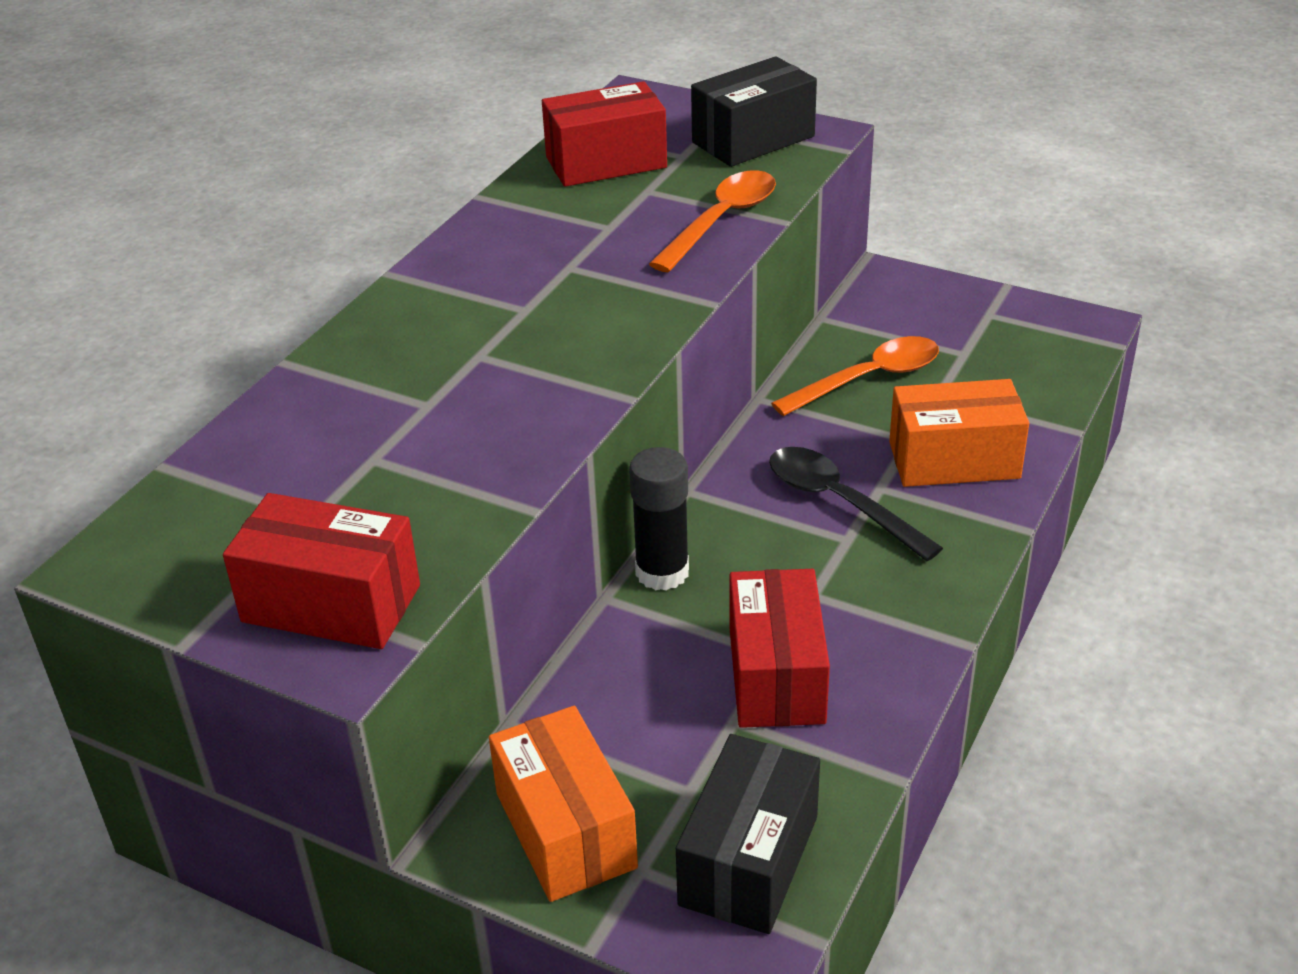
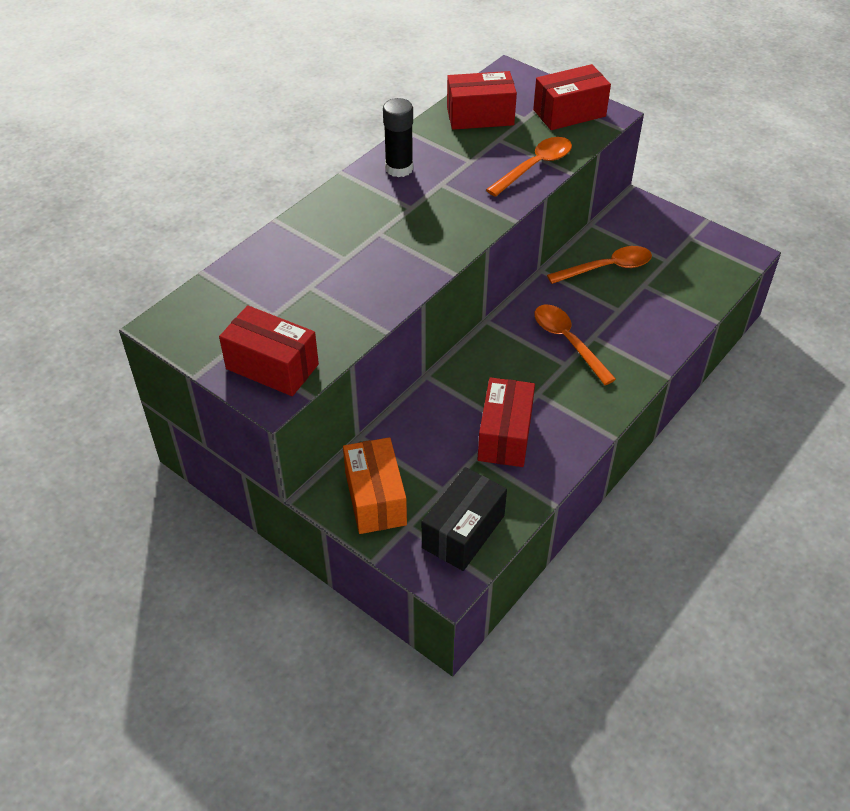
camera: 10 degrees right, 10 degrees up
(662, 572) = (460, 366): black glue stick -> black glue stick (399, 168)
(753, 139) = (569, 113): black box -> red box
(839, 502) = (568, 342): black spoon -> orange spoon
(954, 460) = (639, 327): orange box -> none

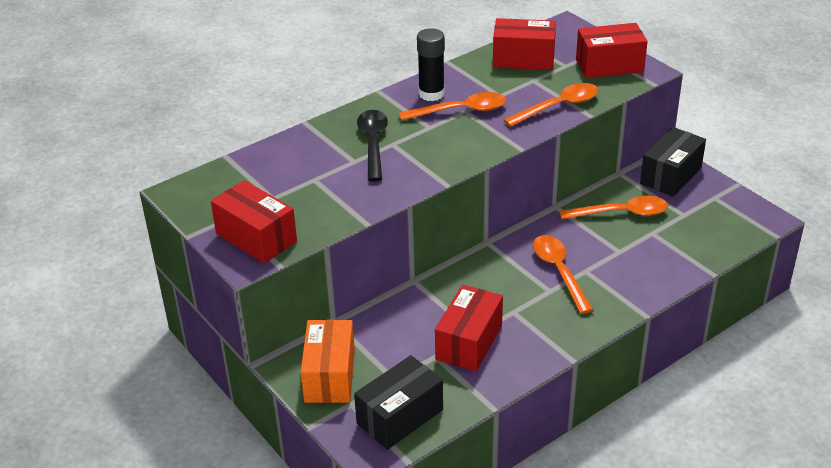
camera: 15 degrees right, 10 degrees down
(358, 235) = (373, 143): none -> black spoon
(437, 184) = (460, 111): none -> orange spoon
(641, 220) = (670, 175): none -> black box

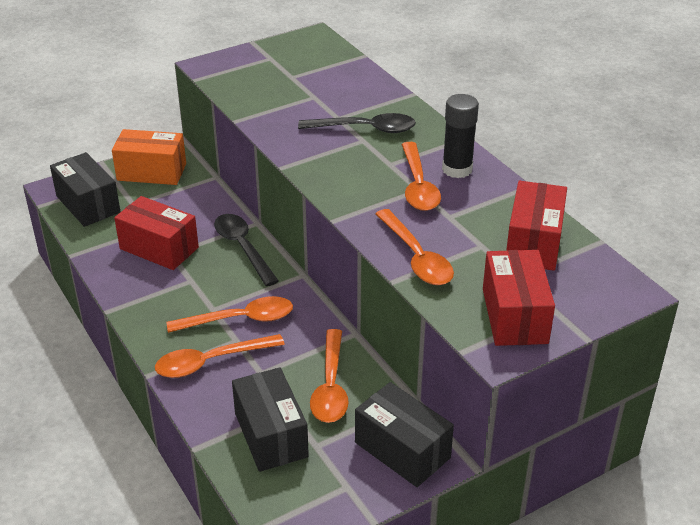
camera: 95 degrees right, 0 degrees up
(256, 238) = (237, 69): red box -> none
(456, 284) = (243, 248): none -> black spoon
(617, 280) = (211, 362): none -> orange spoon
(683, 237) = (271, 435): none -> black box

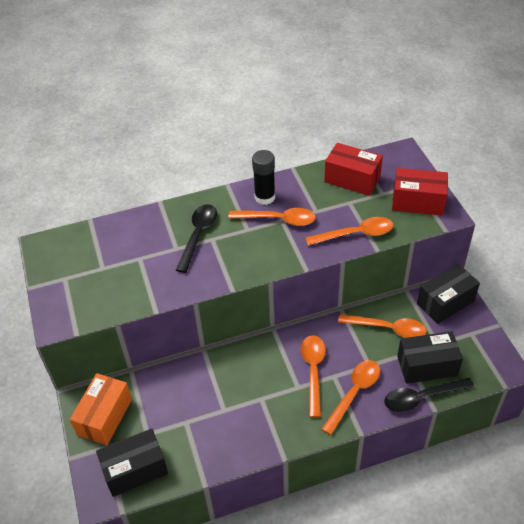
camera: 75 degrees left, 10 degrees up
(159, 248) = (215, 417): red box -> none
(211, 362) = (354, 393): orange spoon -> orange spoon turned 135 degrees counterclockwise
(243, 248) = (232, 361): black spoon -> black spoon (421, 397)

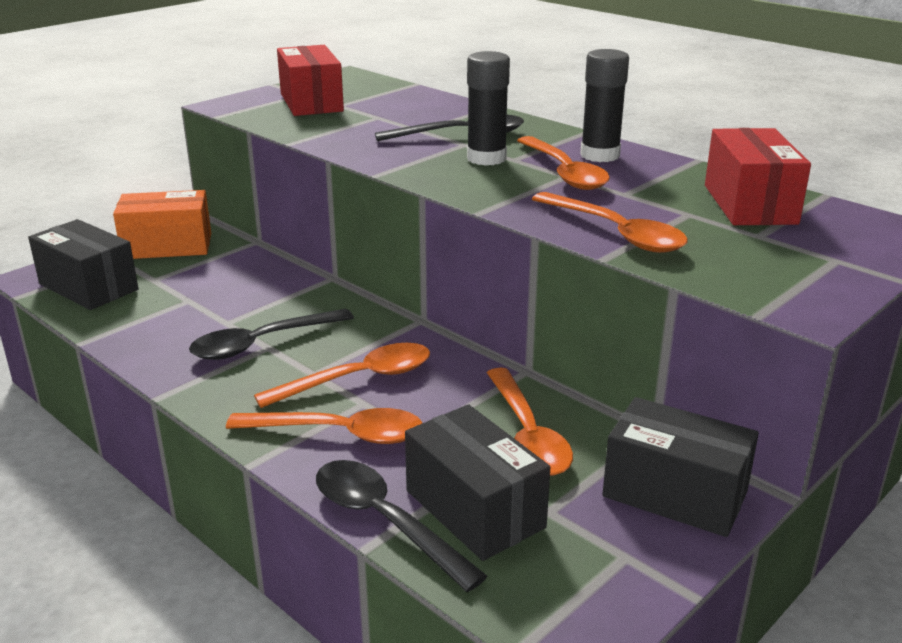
camera: 60 degrees right, 20 degrees down
(240, 239) = (486, 158): none -> black glue stick
(256, 400) = (262, 343): none -> black spoon
(417, 202) = (792, 271): red box -> red box (311, 102)

